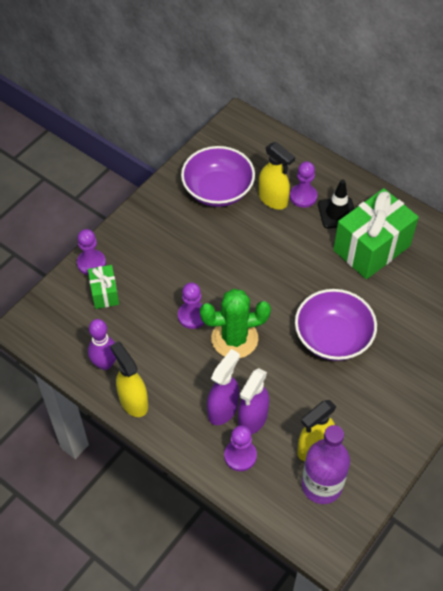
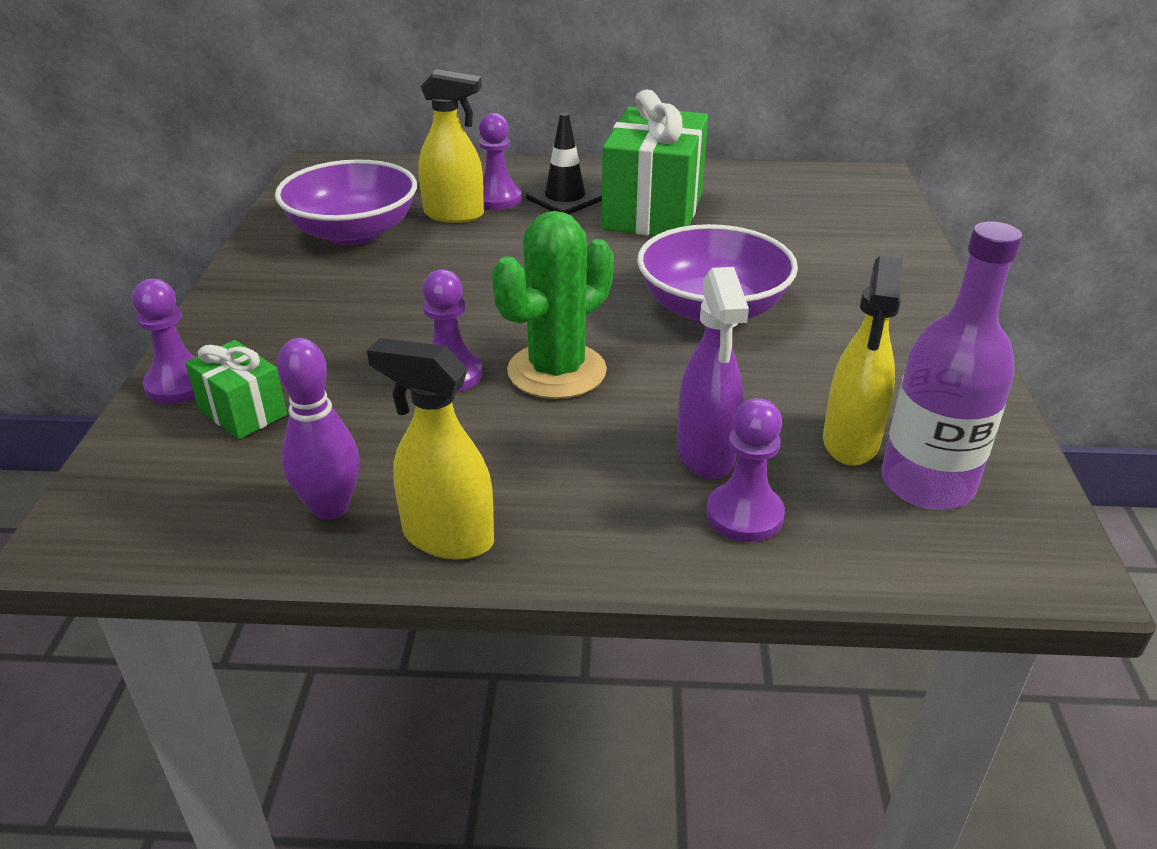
camera: 35 degrees left, 20 degrees down
(223, 409) = (638, 466): purple spray bottle -> none

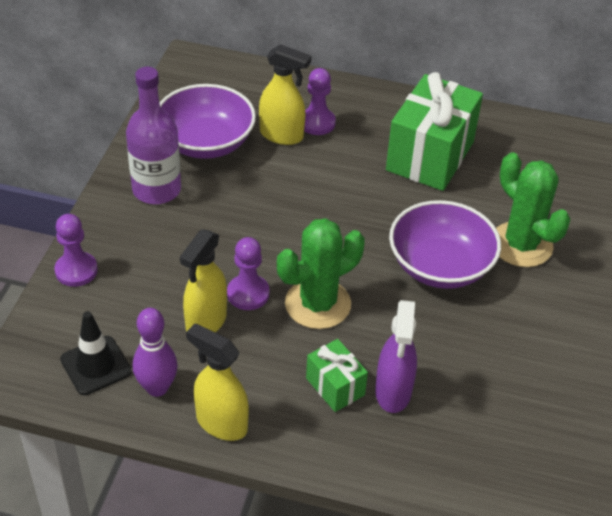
camera: 10 degrees right, 10 degrees up
(242, 412) = (113, 302): green gift -> green gift (335, 386)
(565, 197) = (368, 129): black traffic cone -> black traffic cone (96, 365)
(744, 515) = (401, 442): purple pawn -> none
(808, 275) = (521, 245): none -> green cactus
(850, 443) = (489, 400): yellow spray bottle -> yellow spray bottle (206, 322)
(927, 483) = (524, 441): purple bottle -> purple bottle (156, 190)

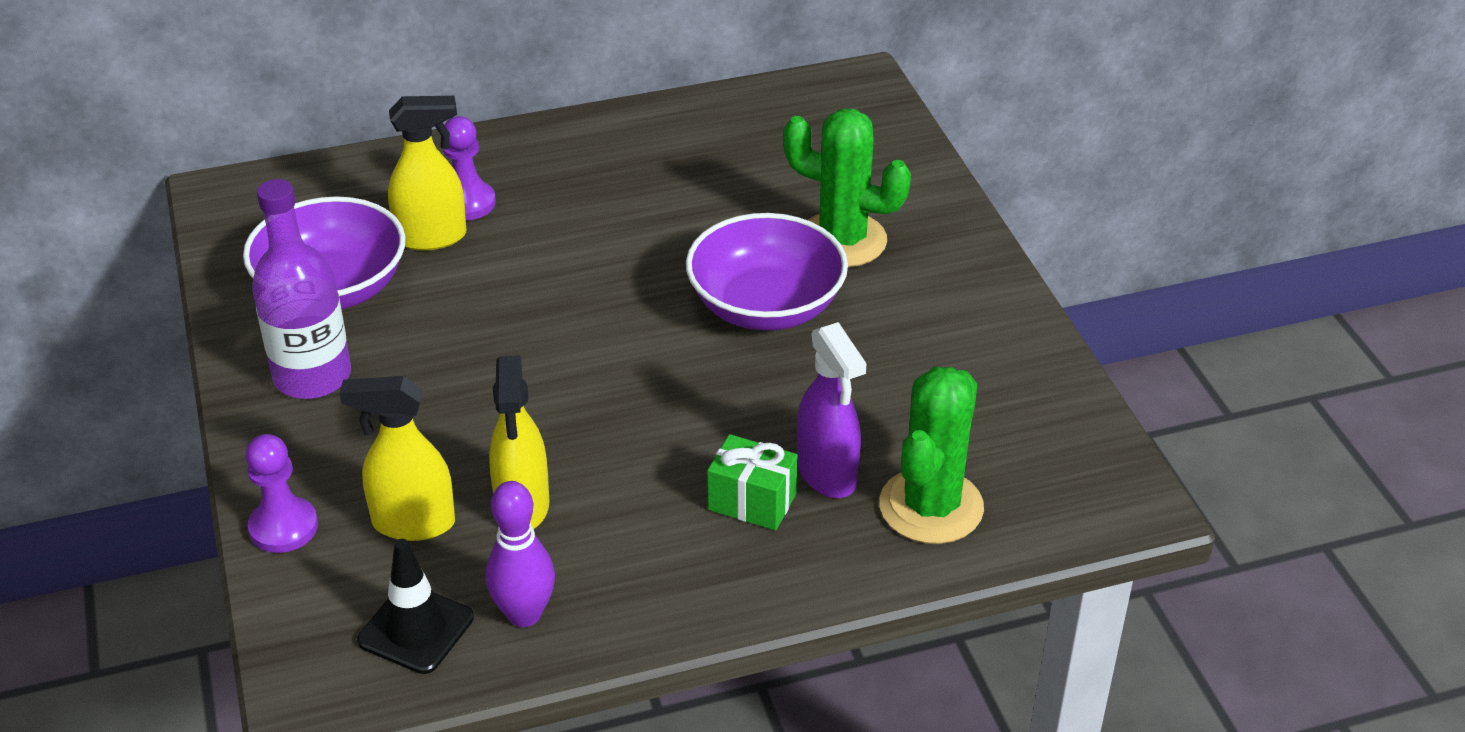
camera: 30 degrees left, 5 degrees down
(221, 423) = (644, 613): yellow spray bottle -> yellow spray bottle (412, 523)
(248, 294) = (550, 447): purple pawn -> none
(318, 304) = (651, 418): green cactus -> green cactus (931, 507)
(430, 156) = (649, 184): green gift -> none

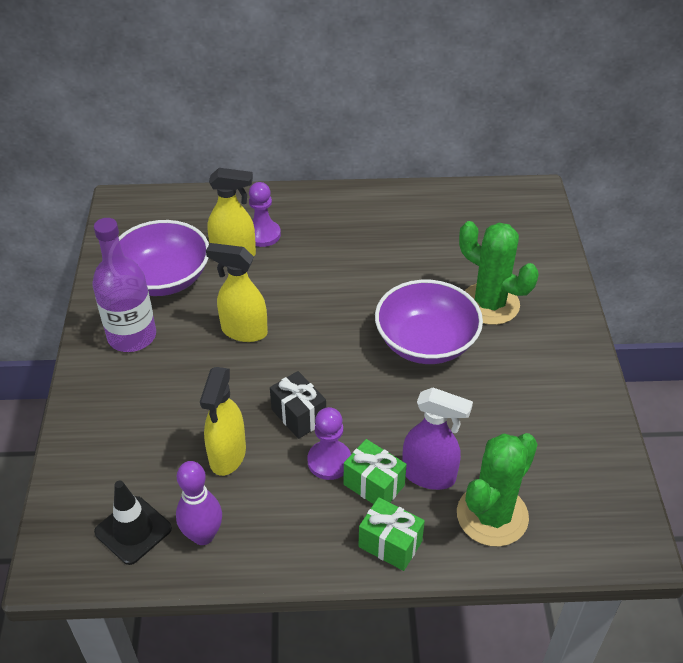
camera: 15 degrees right, 5 degrees up
(283, 527) = (79, 438): purple pawn -> purple pawn (329, 461)
(412, 523) = (156, 452): yellow spray bottle -> yellow spray bottle (243, 331)
(611, 435) = (298, 415): none -> black gift
(800, 570) = (390, 544): none -> green gift
(827, 474) = (429, 475): purple spray bottle -> purple spray bottle turned 60 degrees counterclockwise

